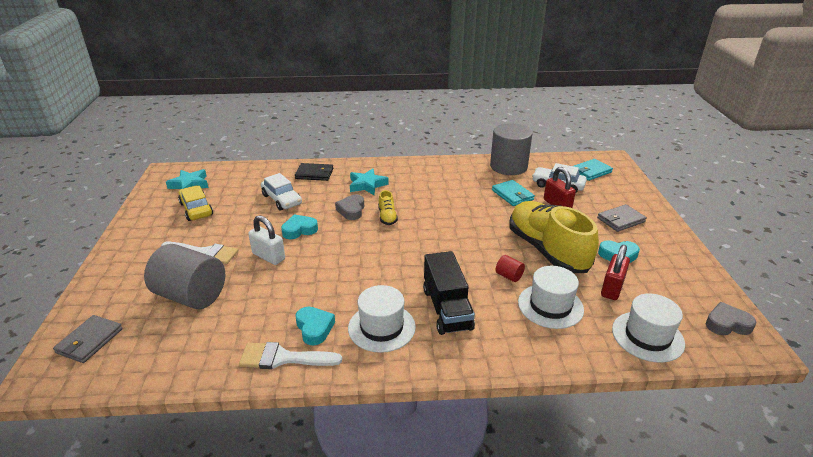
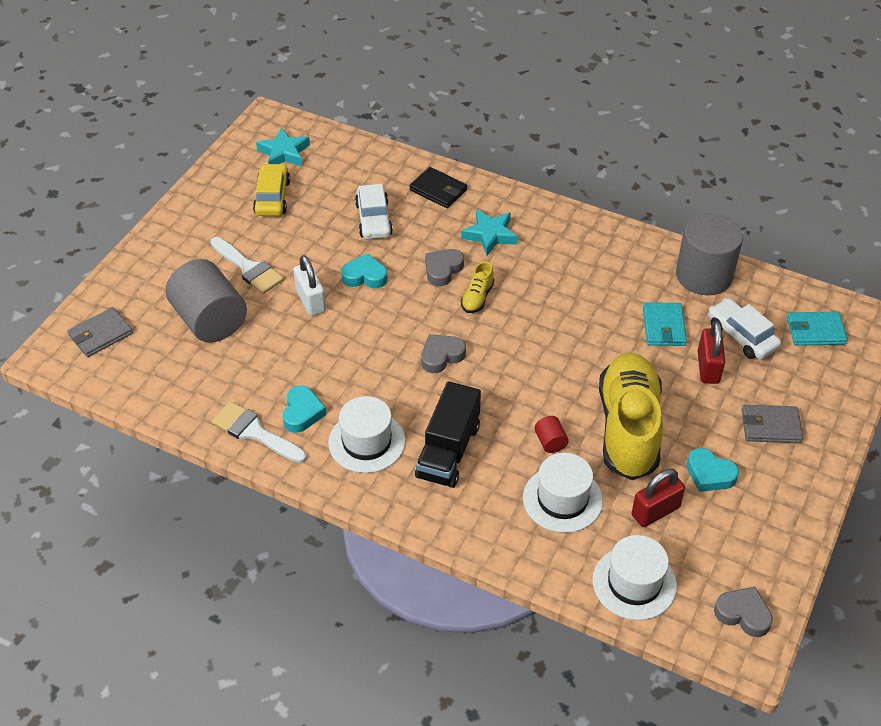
camera: 30 degrees right, 15 degrees up
(391, 255) = (441, 356): none -> grey heart

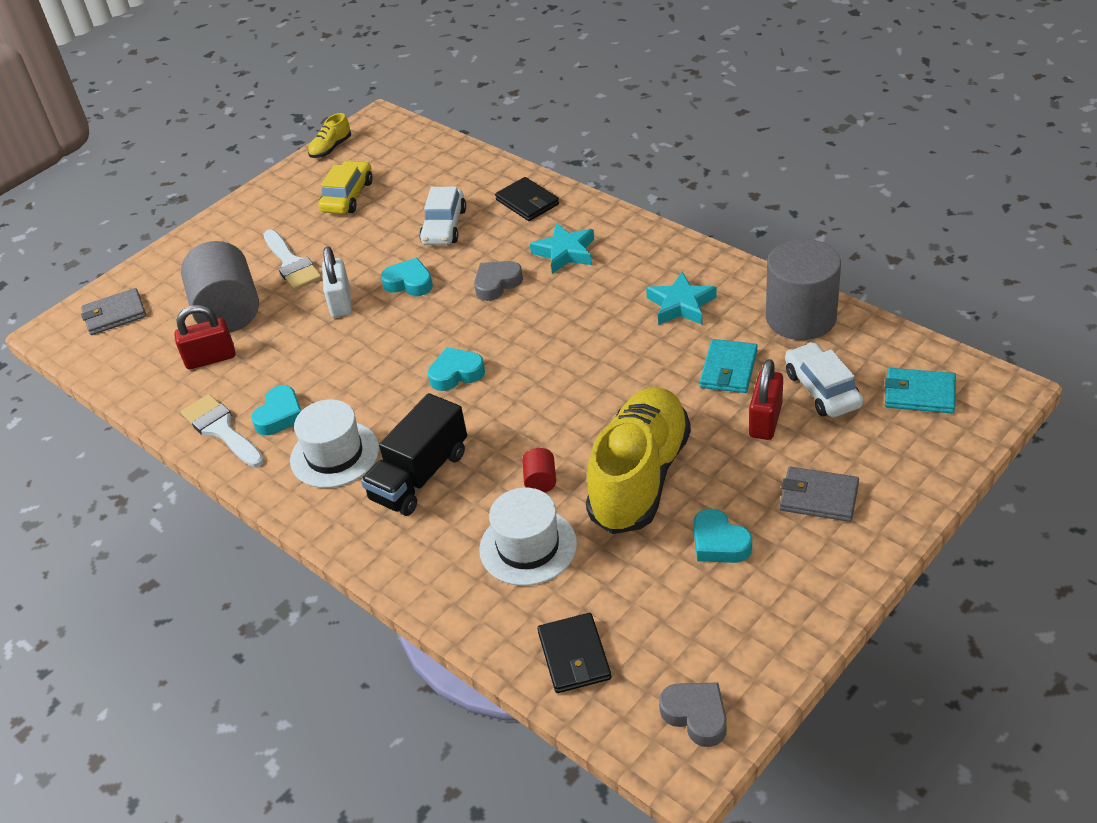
camera: 20 degrees right, 5 degrees down
(284, 153) = (379, 154): turquoise star -> turquoise star (681, 305)
(441, 356) = (456, 373): grey heart -> turquoise heart
(477, 297) = (523, 316): yellow shoe -> yellow shoe (331, 148)
(634, 583) = (574, 656): white hat -> black wallet
(655, 511) = (634, 576): red padlock -> red padlock (210, 358)

